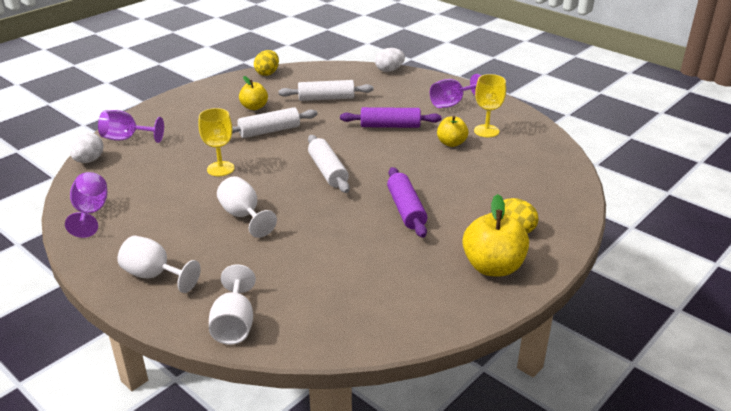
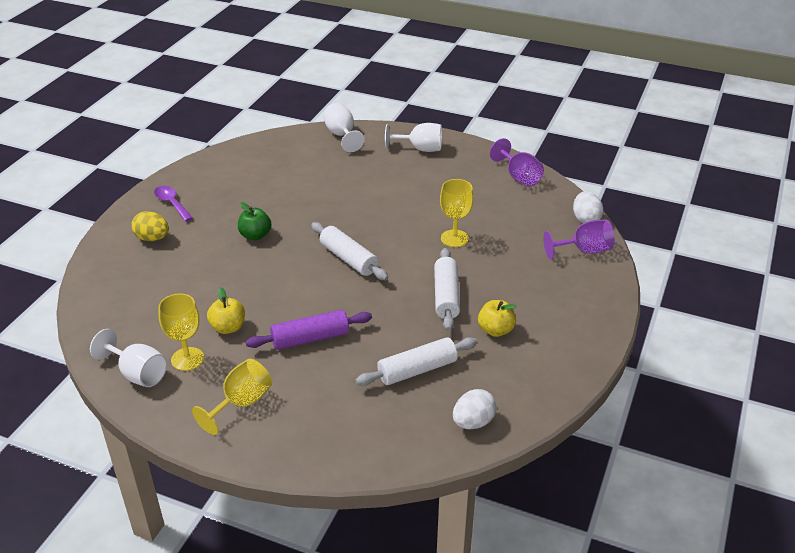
camera: 160 degrees right, 5 degrees up
(243, 216) = (393, 200): white goblet -> white goblet (137, 373)
(267, 73) = (538, 405): yellow egg -> none
(269, 131) = (446, 296): white rolling pin -> white rolling pin turned 45 degrees counterclockwise
(389, 70) = (360, 465): white egg -> white egg (473, 422)
(406, 209) = (255, 235): purple rolling pin -> green apple
(451, 103) = (241, 403): purple goblet -> yellow goblet
(493, 267) = (171, 203): yellow apple -> purple spoon

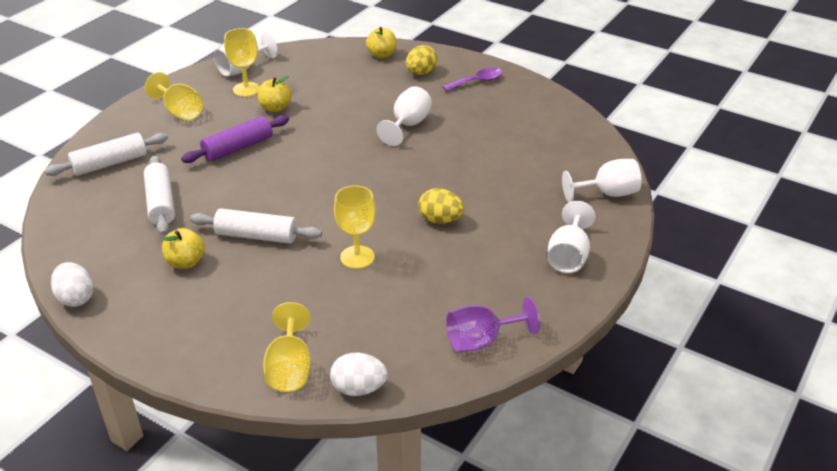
camera: 100 degrees right, 0 degrees up
(110, 269) = (382, 55): none -> yellow apple
(255, 235) = (408, 125): green apple -> white goblet
(310, 338) = (238, 148): purple rolling pin -> purple rolling pin turned 60 degrees clockwise
(348, 259) = (347, 178): white rolling pin -> white rolling pin (110, 163)
(395, 204) = (440, 220): none -> yellow egg
(473, 422) = (75, 227): white egg -> white egg (76, 298)
(584, 251) = (290, 368): purple goblet -> yellow goblet

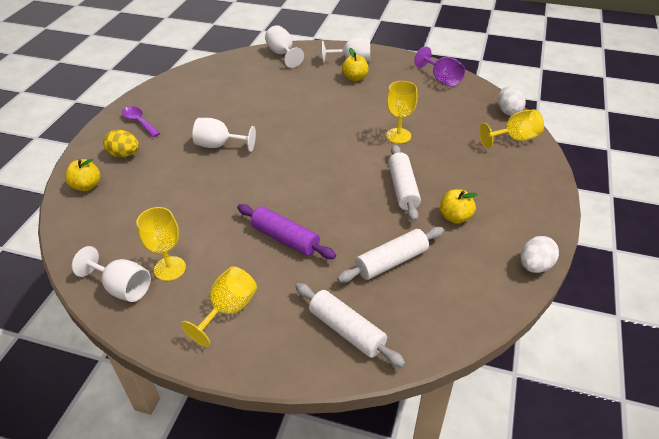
camera: 105 degrees left, 5 degrees up
(275, 108) = (205, 234): yellow apple -> yellow apple (355, 78)
(440, 220) = (340, 109): yellow egg -> none

